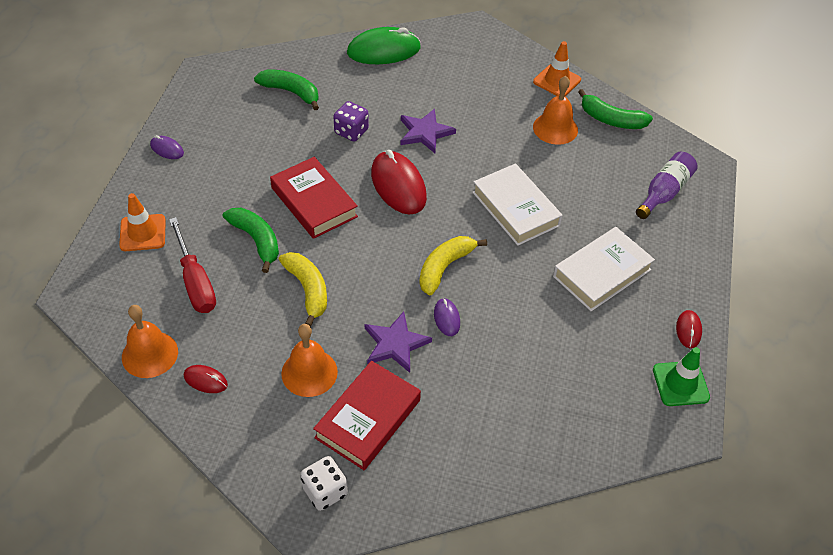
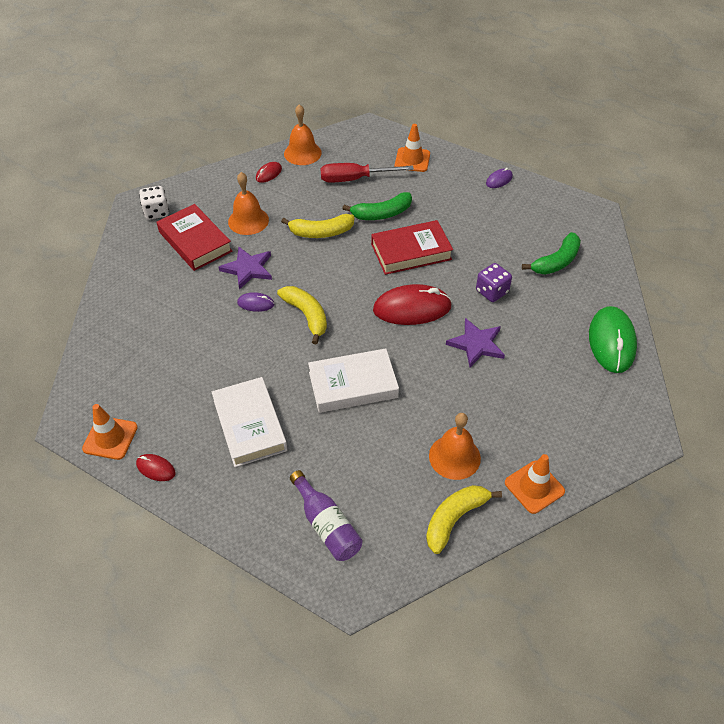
camera: 110 degrees right, 0 degrees up
(611, 120) = (454, 519): green banana -> yellow banana
(680, 383) = (110, 438): green traffic cone -> orange traffic cone

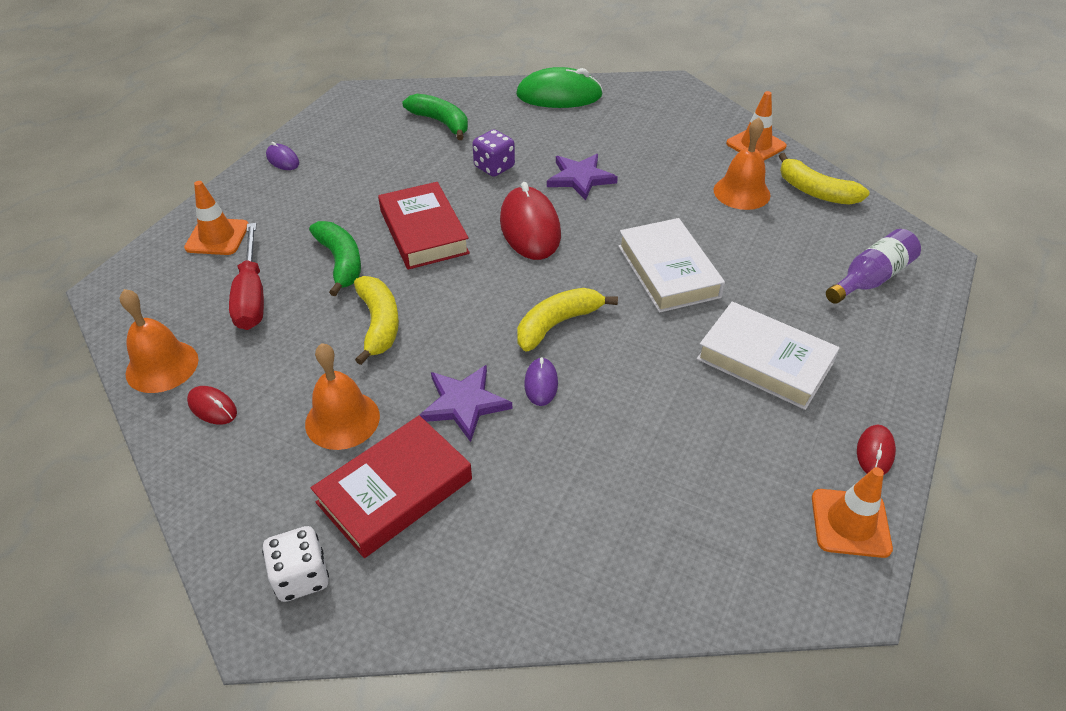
camera: 95 degrees left, 5 degrees down
(249, 425) = (764, 361): white book -> white book turned 60 degrees clockwise

